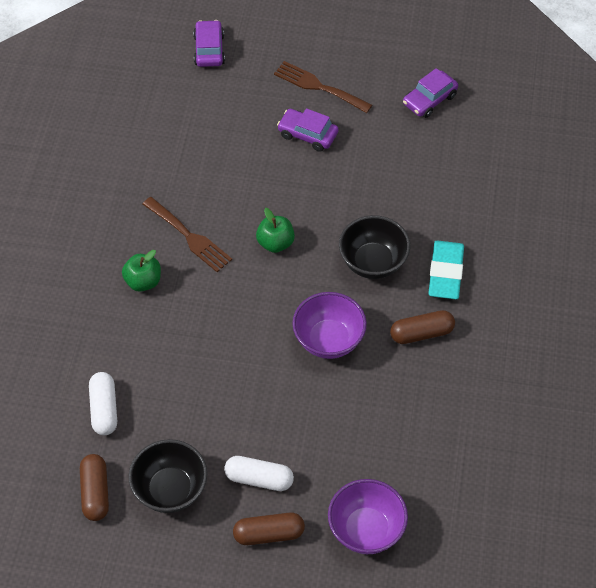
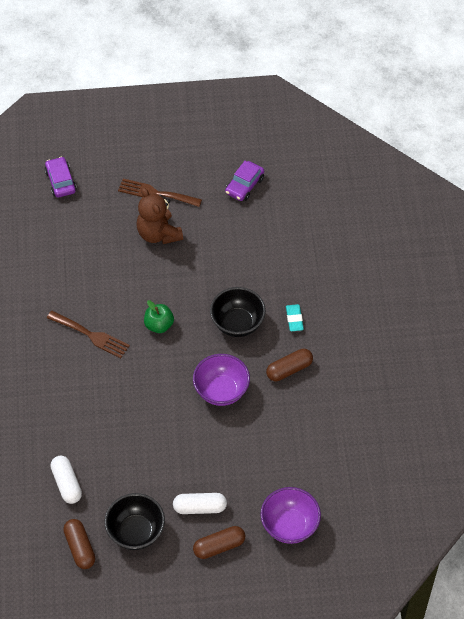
camera: 15 degrees left, 0 degrees up
(143, 281) = (66, 378): green apple -> none
(307, 134) = (158, 234): purple car -> brown teddy bear
(446, 273) = (294, 319): turquoise eraser -> turquoise eraser, size x0.59

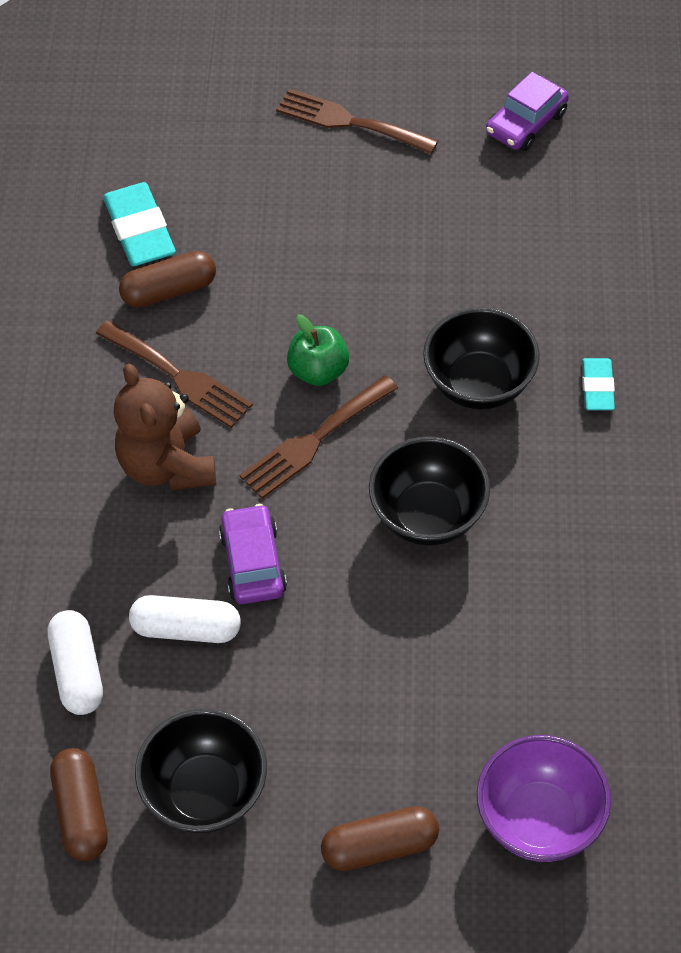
camera: 10 degrees right, 0 degrees up
(59, 262) = (140, 230): none -> turquoise eraser
(61, 181) = (169, 84): purple car -> purple car (253, 563)
(158, 234) = (343, 197): brown teddy bear -> brown teddy bear (167, 466)
(162, 360) = (314, 440): none -> brown fork
(200, 507) = (349, 756): white capsule -> white capsule (186, 629)
(221, 391) = (428, 516): purple bowl -> black bowl
(289, 369) = (575, 487): brown capsule -> brown capsule (169, 290)

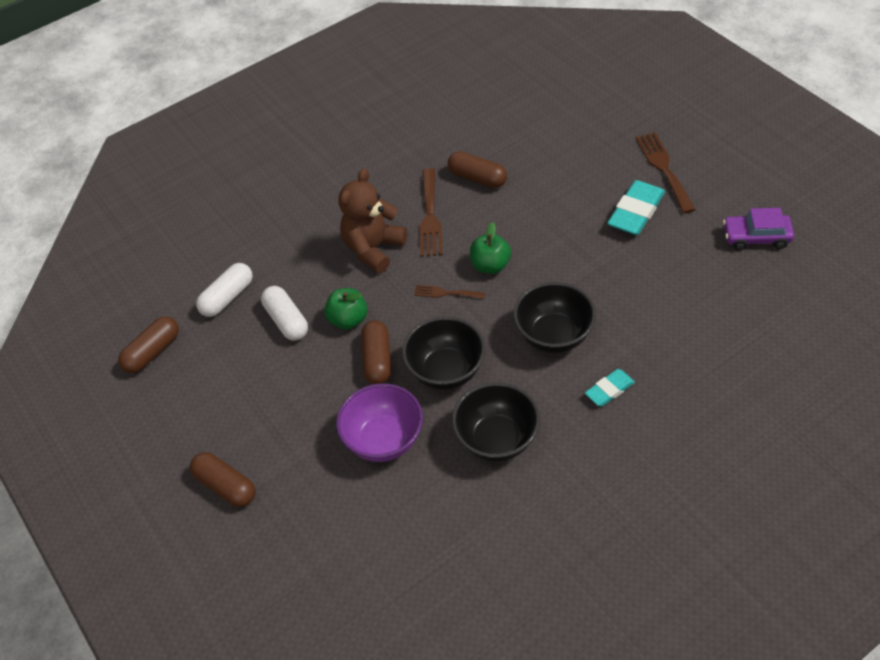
camera: 55 degrees right, 5 degrees down
(140, 230) = (501, 143): turquoise eraser -> turquoise eraser (636, 212)
(205, 792) = (200, 392): black bowl -> black bowl (497, 439)
(253, 563) = (348, 320): purple car -> green apple
(314, 440) = (445, 293): brown fork -> brown fork, size x0.57
(345, 572) = (377, 360): none -> brown capsule
(539, 819) = (299, 549): purple bowl -> purple bowl (384, 440)

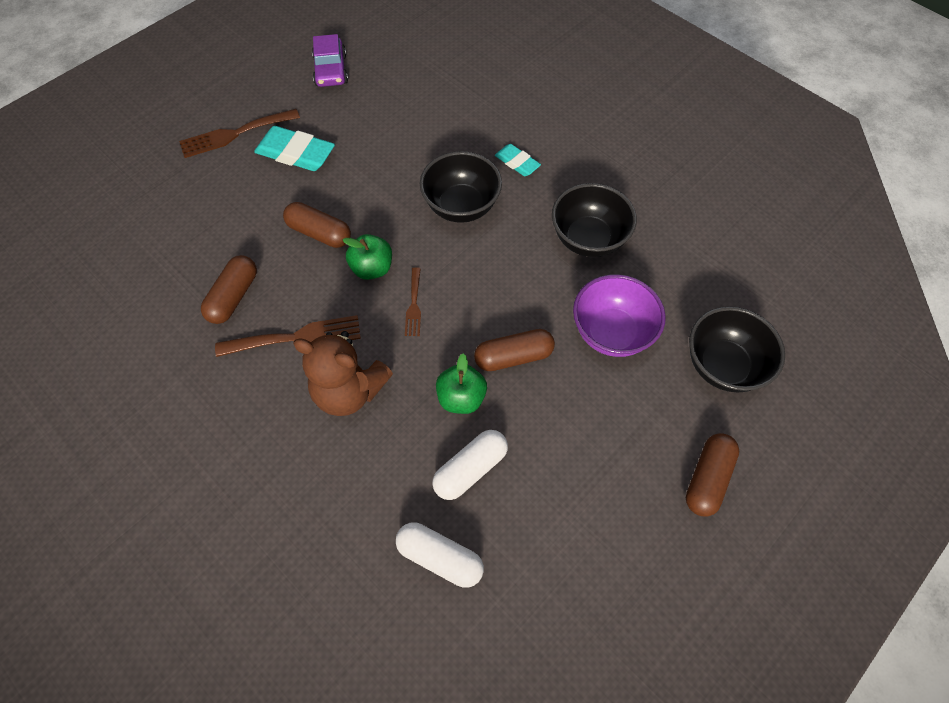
camera: 105 degrees left, 10 degrees up
(152, 352) = (543, 637): brown capsule -> brown capsule (319, 233)
(446, 371) = (517, 290): black bowl -> black bowl (722, 366)

